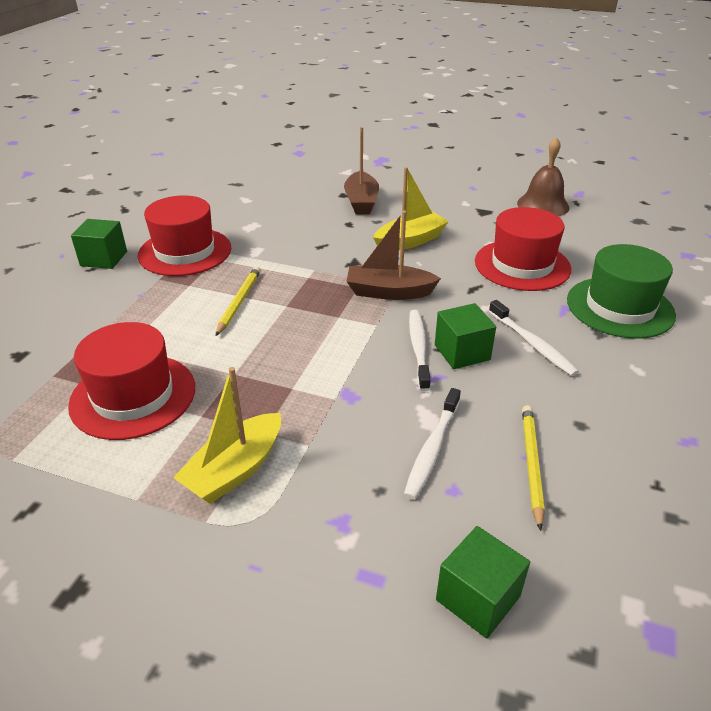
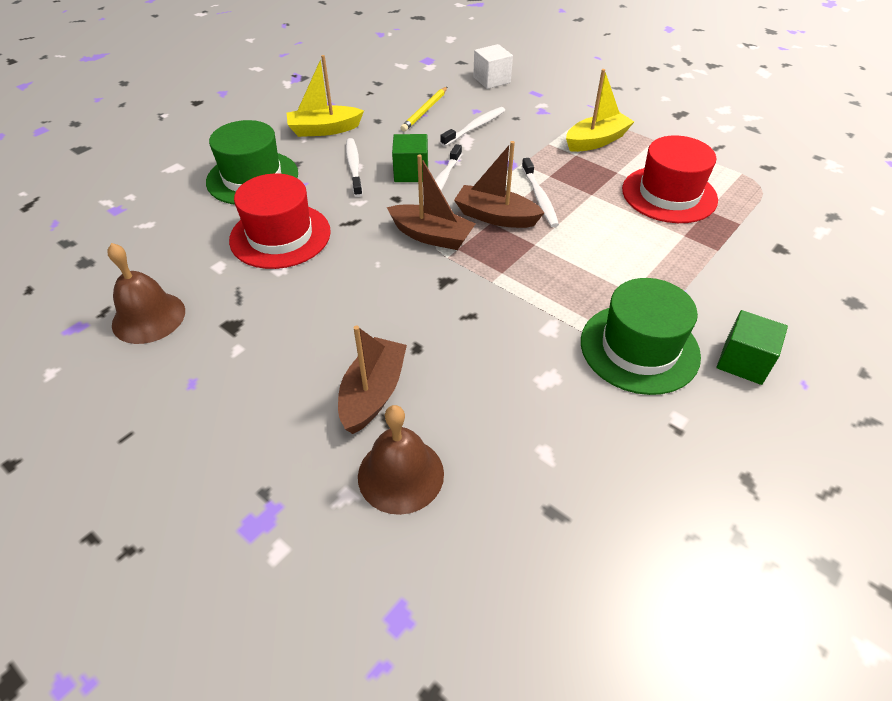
camera: 160 degrees left, 10 degrees up
(185, 252) = (639, 348): red hat -> green hat
(239, 302) = (579, 258): yellow pencil -> none
(296, 354) = (539, 198): none -> white toothbrush
(323, 181) = (400, 474): none -> brown bell
(336, 323) = (496, 217): none -> brown boat
(410, 241) = (363, 296): yellow boat -> yellow boat (324, 129)
(478, 598) = (491, 80): green cube -> white cube

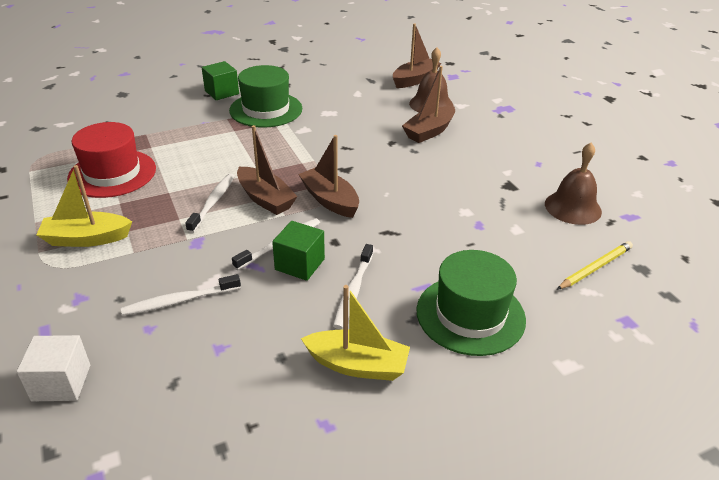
camera: 155 degrees left, 10 degrees down
(280, 236) = (457, 239): red hat -> none
(425, 111) = (209, 352): yellow pencil -> yellow pencil (595, 268)
(472, 557) = (415, 80): none -> brown boat

